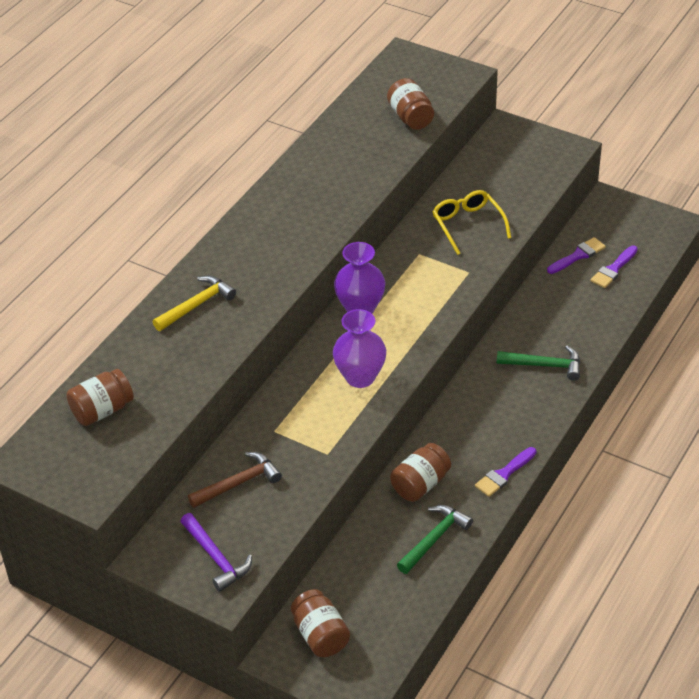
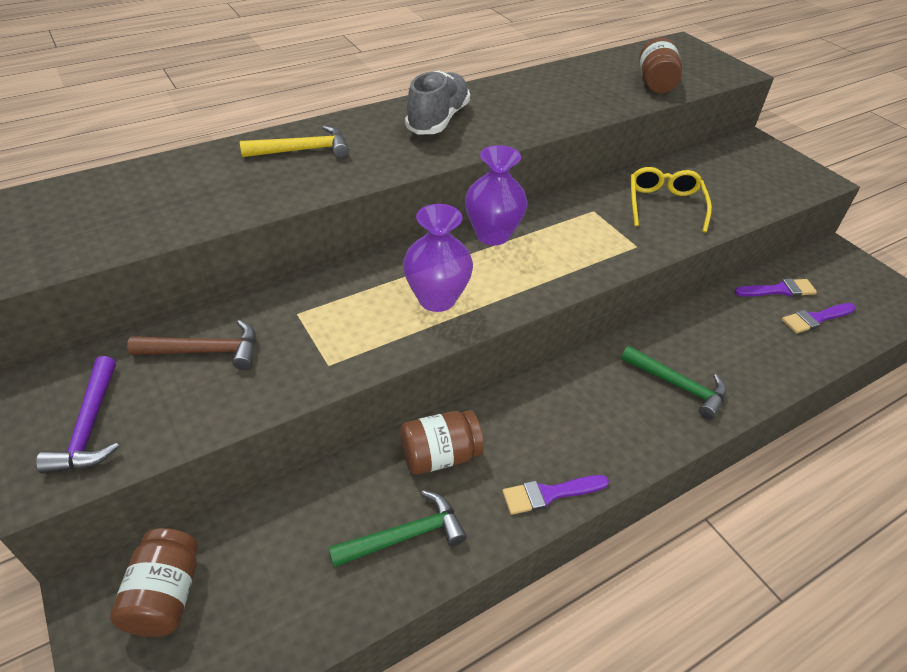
camera: 25 degrees right, 0 degrees up
(102, 410) = (104, 202): brown jar -> none
(271, 231) = (438, 120): none -> grey shoe

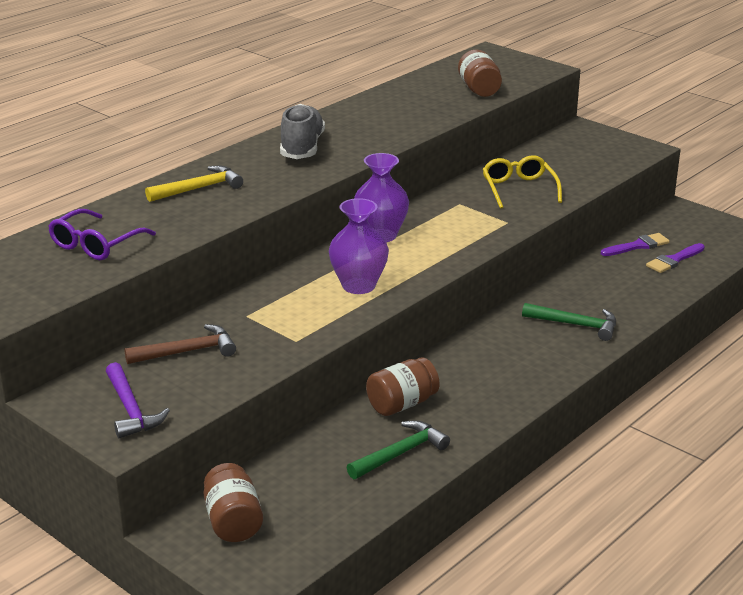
camera: 15 degrees left, 15 degrees down
(149, 202) = (96, 244): none -> purple glasses
(549, 494) = (501, 408): purple brush -> none

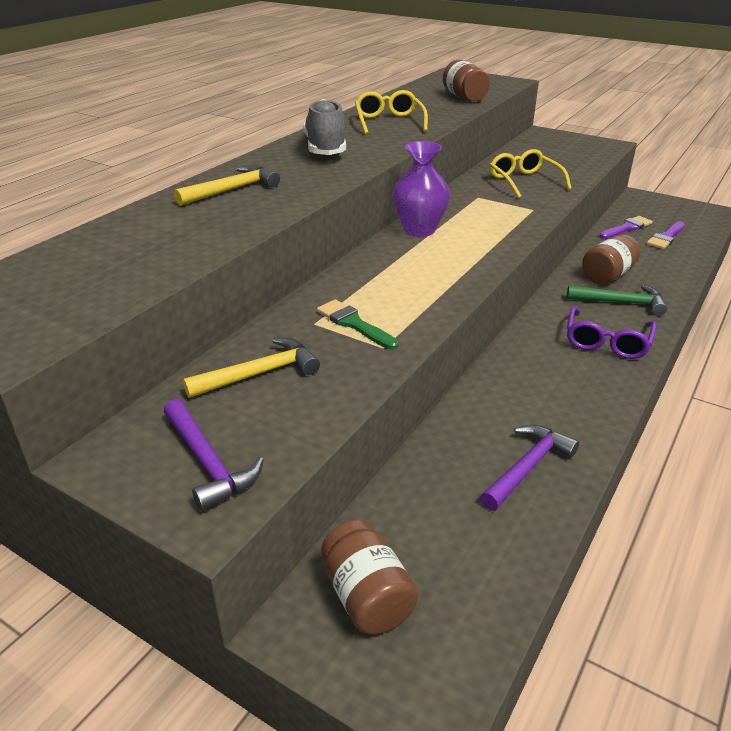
camera: 10 degrees left, 5 degrees up
(96, 244) = (127, 254): purple glasses -> purple glasses (607, 342)
(187, 351) = (260, 373): brown hammer -> yellow hammer
(280, 319) = (354, 324): none -> green brush
(358, 285) = (422, 280): purple vase -> none
(380, 119) = (389, 122): none -> yellow glasses
(400, 453) = (527, 467): green hammer -> purple hammer
(402, 404) = (498, 405): brown jar -> brown jar (607, 275)

